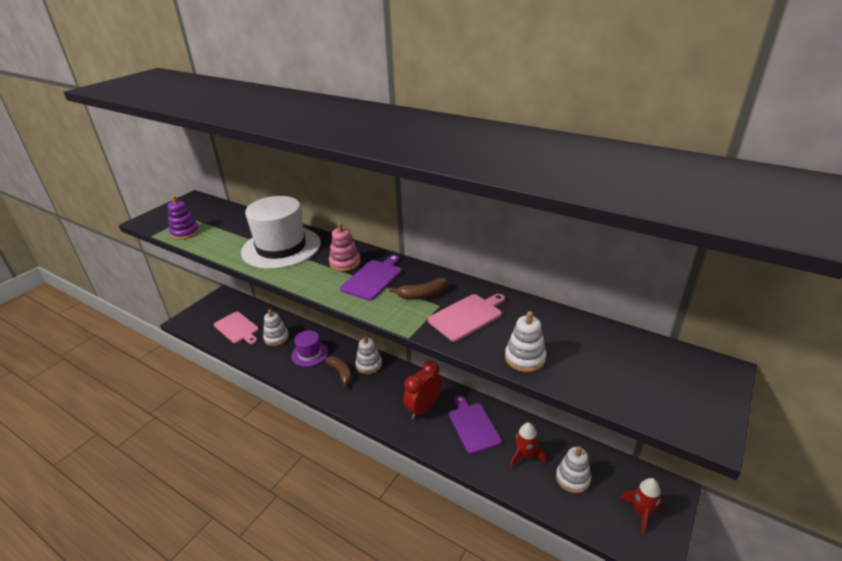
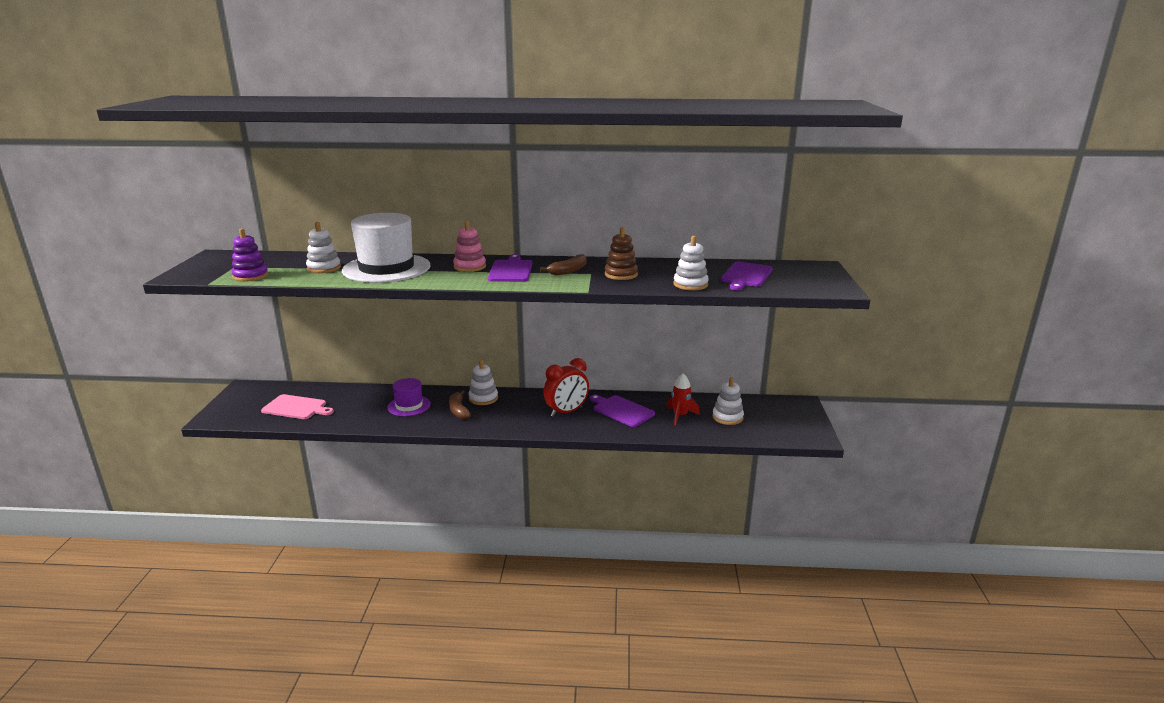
camera: 30 degrees left, 10 degrees down
(276, 338) = (356, 404): white stacking toy -> white stacking toy (324, 268)
(340, 373) = (459, 410): brown banana -> brown banana turned 135 degrees counterclockwise
(423, 408) = (566, 412): red clock -> red clock turned 135 degrees counterclockwise
(467, 316) = (621, 274): pink cutting board -> brown stacking toy
(604, 361) = (746, 275): none -> purple cutting board
(641, 512) = (790, 420): red rocket -> none

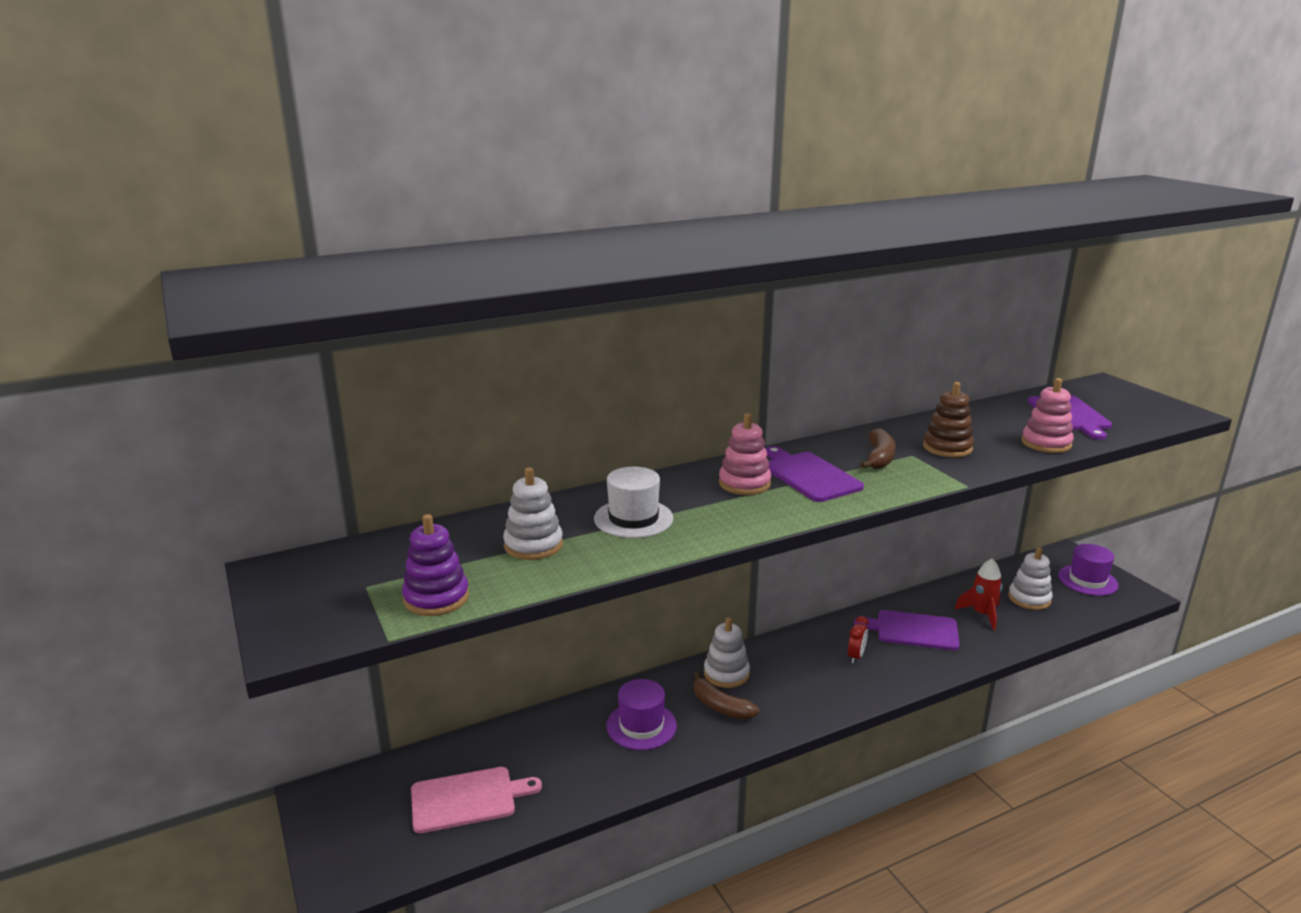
camera: 30 degrees left, 0 degrees up
(386, 268) = (633, 518): white hat -> white hat, size x0.54
(566, 412) = (856, 656): red clock -> red clock, size x0.50
(690, 284) = (1046, 443): white stacking toy -> pink stacking toy
(789, 420) = (1087, 580): none -> purple hat

